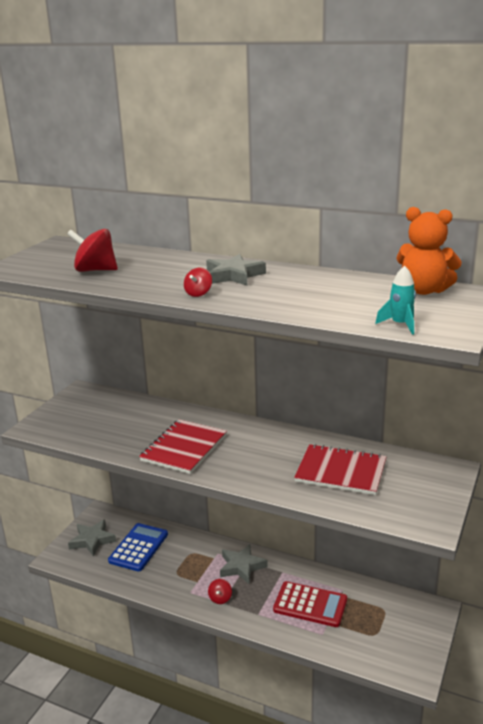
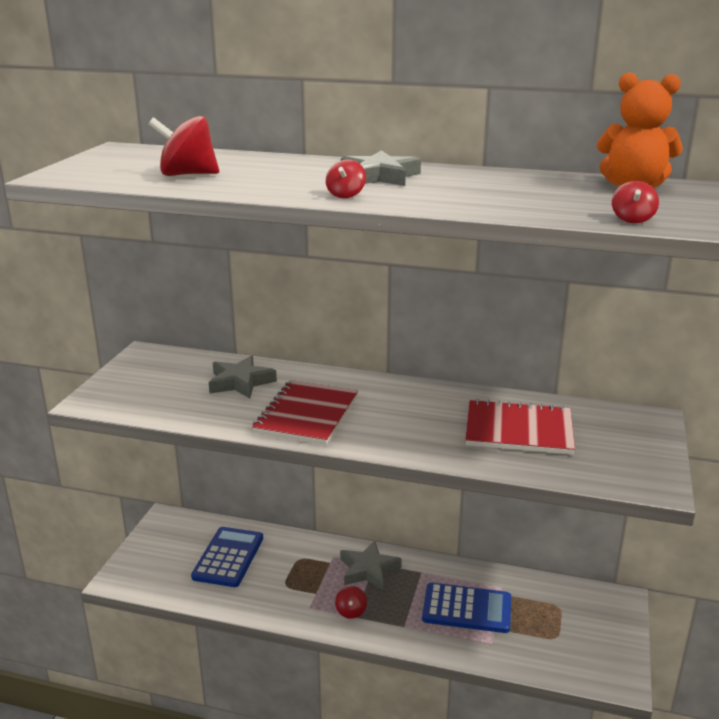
camera: 10 degrees left, 0 degrees up
(92, 540) = (164, 553): grey star -> grey star (240, 382)
(310, 604) = (467, 608): red calculator -> blue calculator
(400, 325) = (632, 219): turquoise rocket -> red spinning top

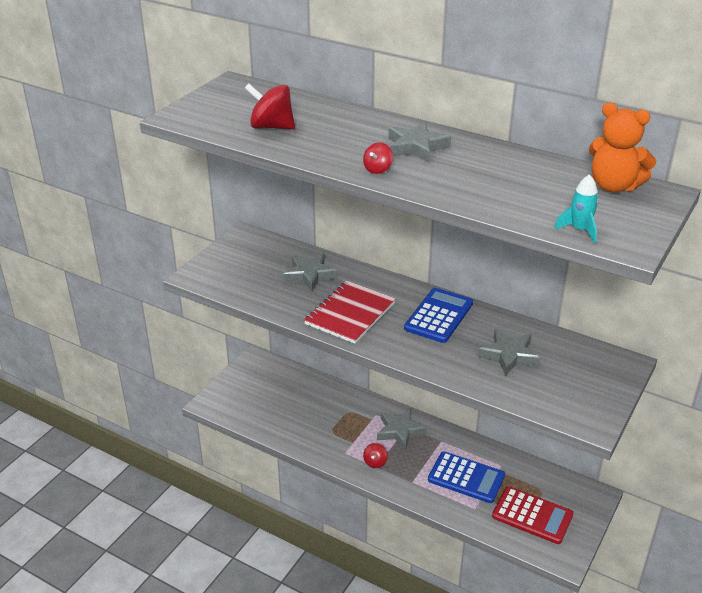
camera: 15 degrees right, 10 degrees up
(228, 557) = (295, 401): blue calculator -> blue calculator (438, 316)
(518, 430) = (509, 355): red notebook -> grey star
(561, 637) = (532, 515): none -> red calculator
(632, 219) = (579, 230): red spinning top -> turquoise rocket

